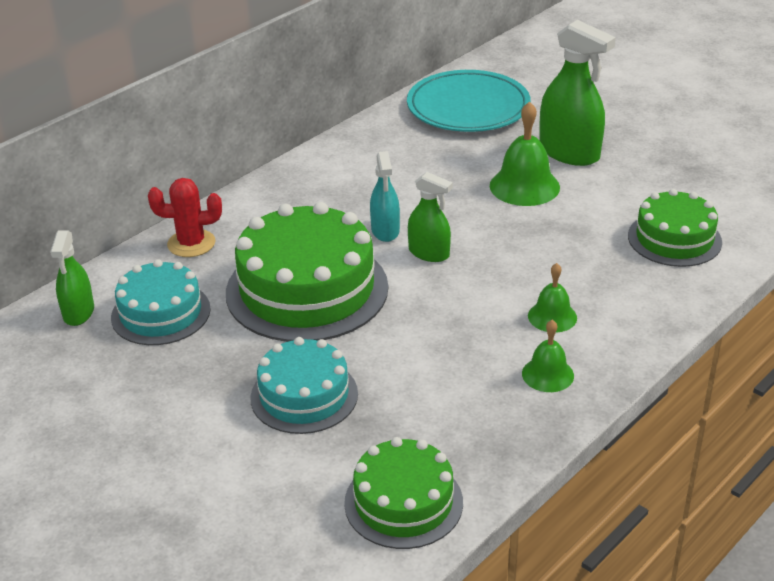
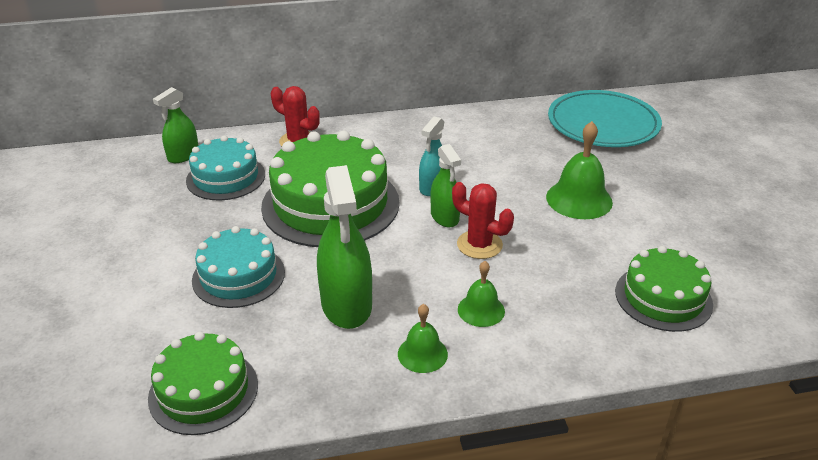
camera: 35 degrees right, 0 degrees up
(488, 263) = (479, 245): none -> red cactus
(569, 153) = (648, 189): green spray bottle -> green spray bottle (346, 305)

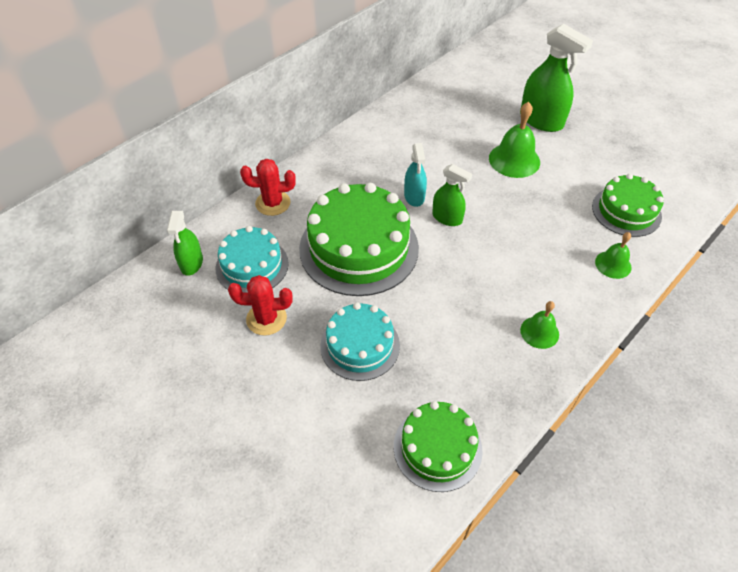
camera: 35 degrees left, 15 degrees up
(346, 305) = (457, 324): green spray bottle -> green spray bottle (541, 120)
(479, 245) = (490, 229): red cactus -> red cactus (266, 319)
(481, 310) = (540, 279): green bell -> green bell (613, 264)
(603, 124) = (470, 88): turquoise plate -> none

